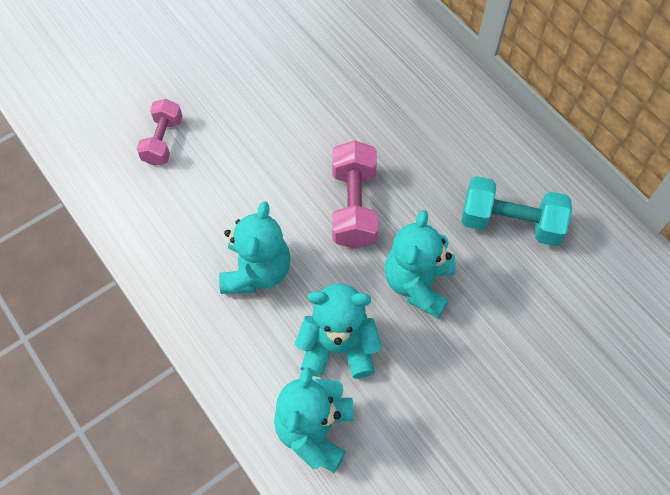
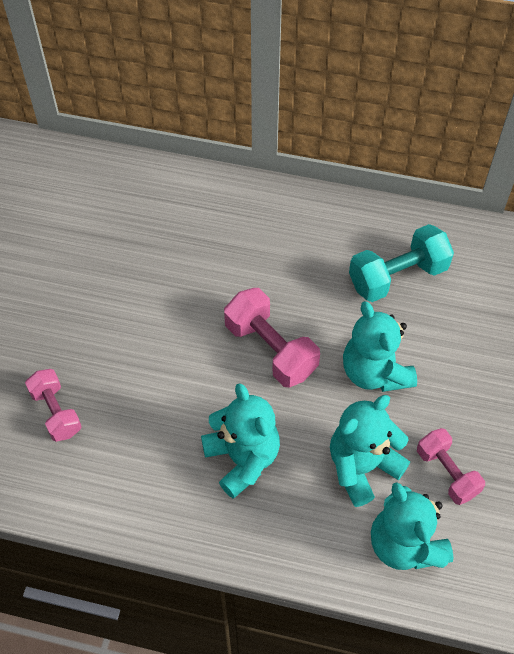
camera: 40 degrees left, 5 degrees down
(400, 404) = (447, 473): none -> pink dumbbell

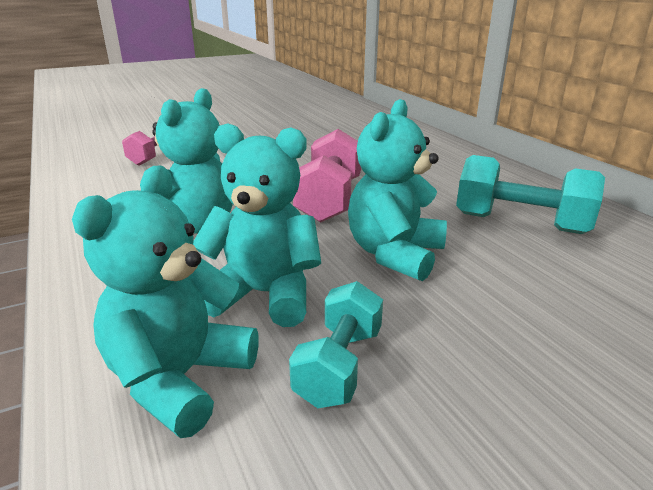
camera: 50 degrees right, 30 degrees down
(447, 473) = (339, 365): pink dumbbell -> turquoise dumbbell

